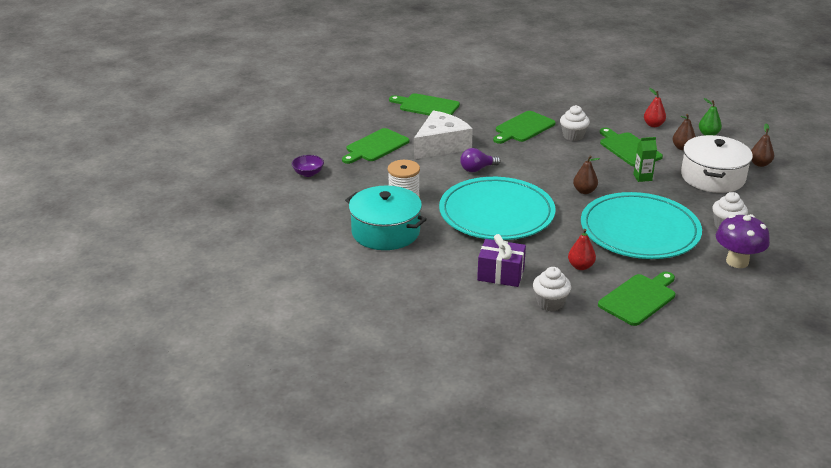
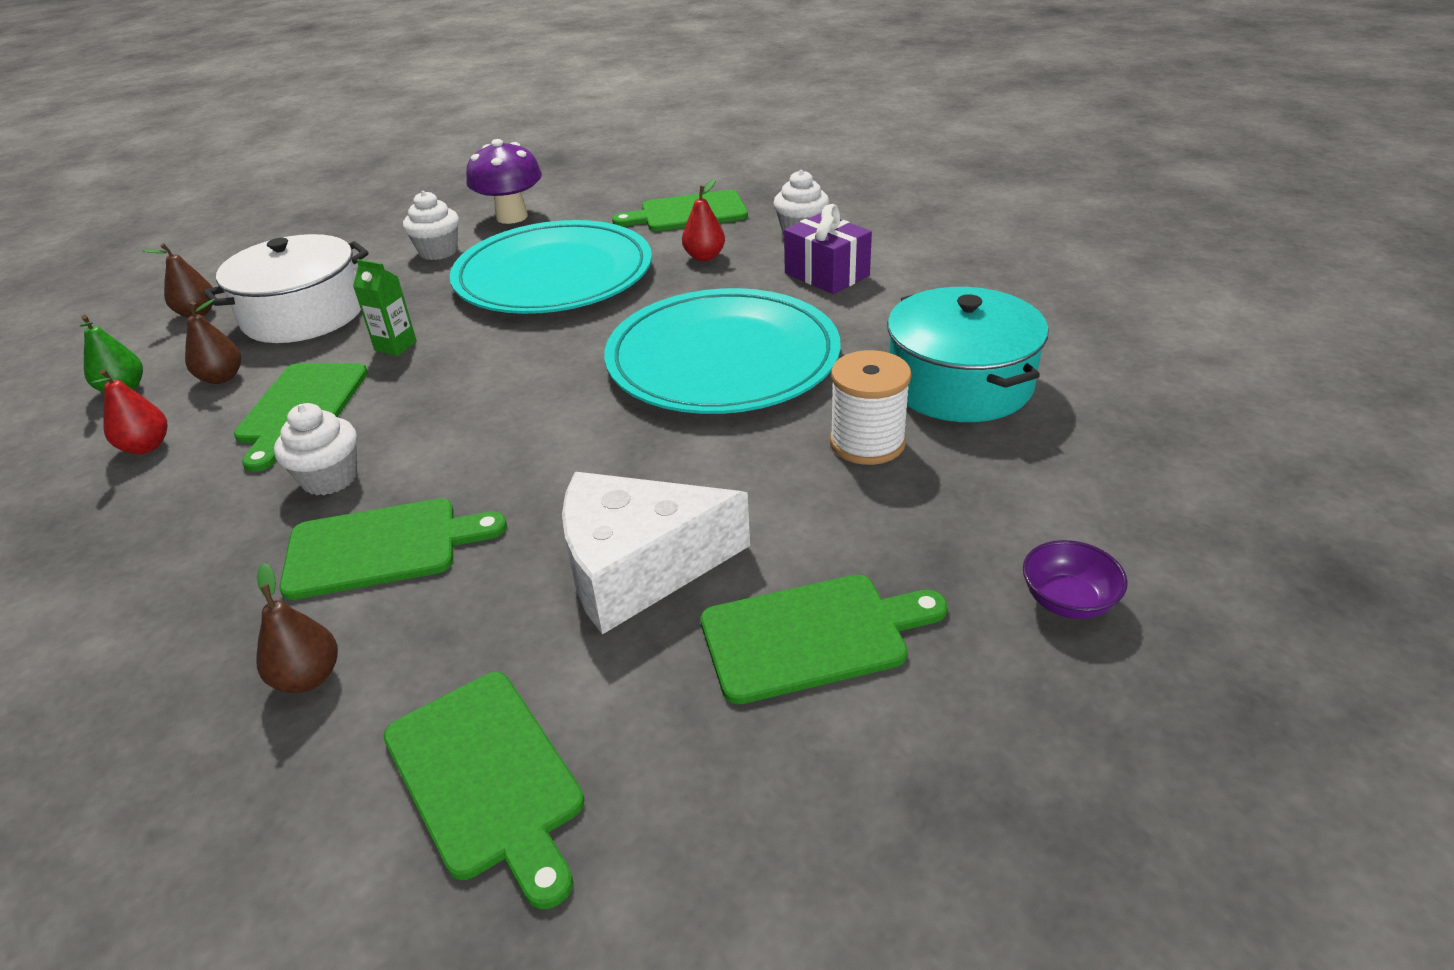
camera: 145 degrees left, 5 degrees up
(477, 169) = (641, 462): purple light bulb -> none
(584, 191) = (524, 352): brown pear -> brown pear (308, 677)

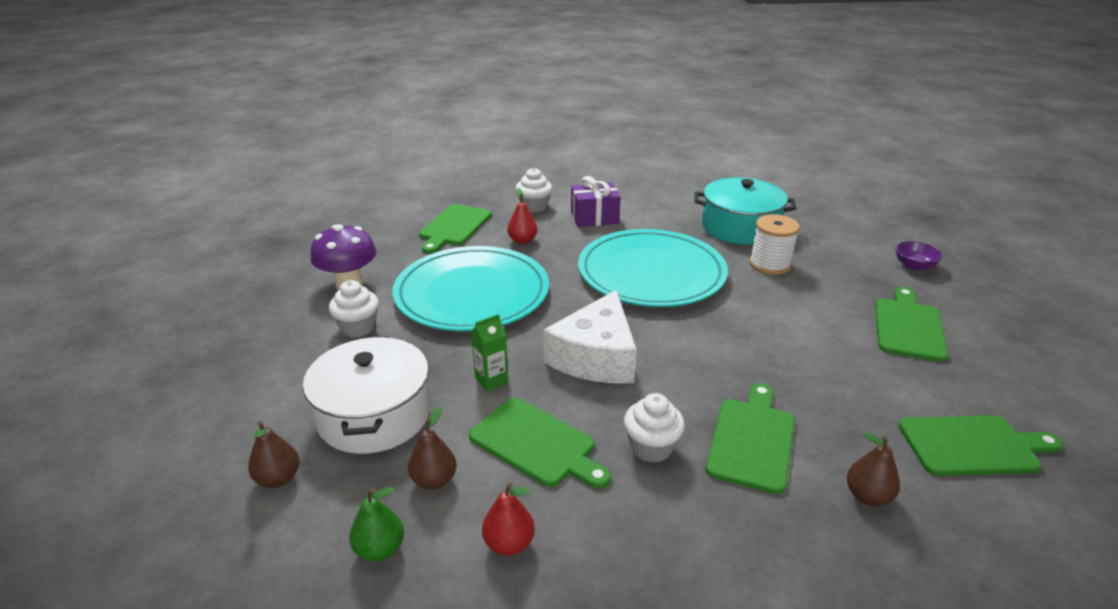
camera: 60 degrees left, 5 degrees down
(638, 567) = (830, 356): white cheese -> white cheese (596, 357)

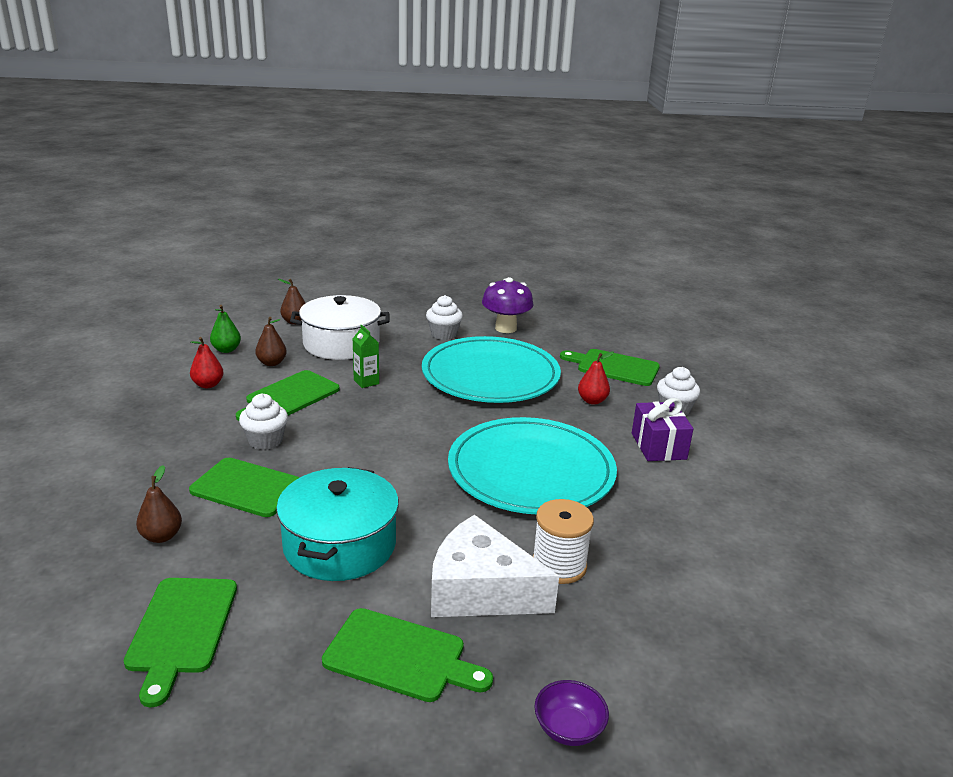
camera: 90 degrees right, 5 degrees down
(596, 357) = (386, 427): white cheese -> white cheese (481, 590)
(740, 227) = (663, 559): turquoise pot -> turquoise pot (340, 545)

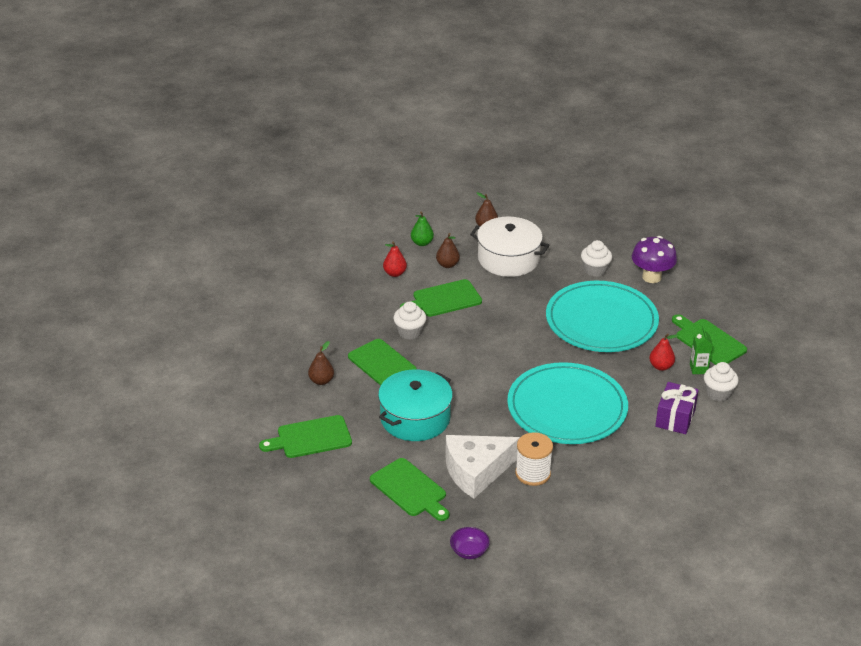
camera: 30 degrees right, 10 degrees up
(181, 629) = (310, 438): green cutting board -> green cutting board turned 45 degrees clockwise
(366, 382) = (504, 301): green carton -> green carton (698, 369)
(481, 590) = (476, 471): white cheese -> white cheese turned 75 degrees counterclockwise

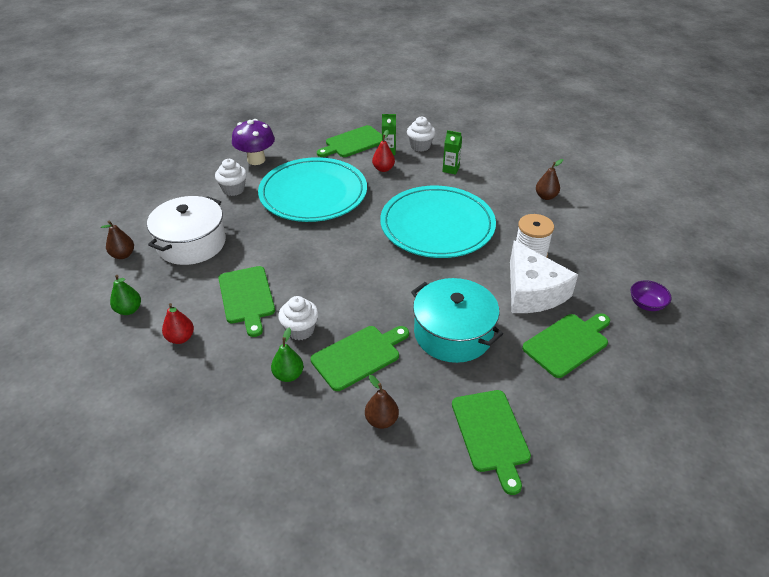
camera: 85 degrees left, 5 degrees up
(361, 331) = (288, 375): none -> green pear
(447, 265) = (182, 290): brown pear -> brown pear (546, 196)
(675, 418) = (450, 169): purple gift -> green carton

